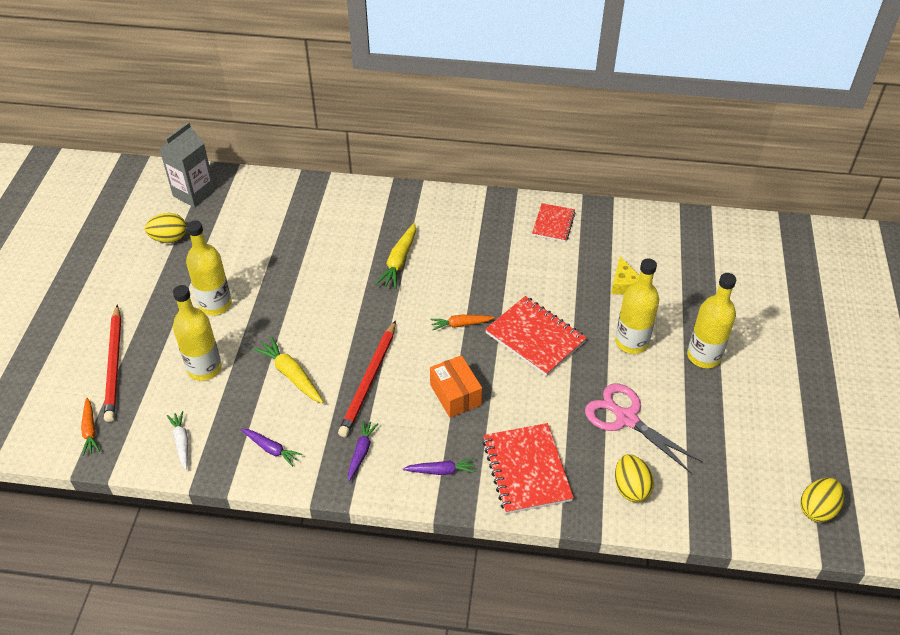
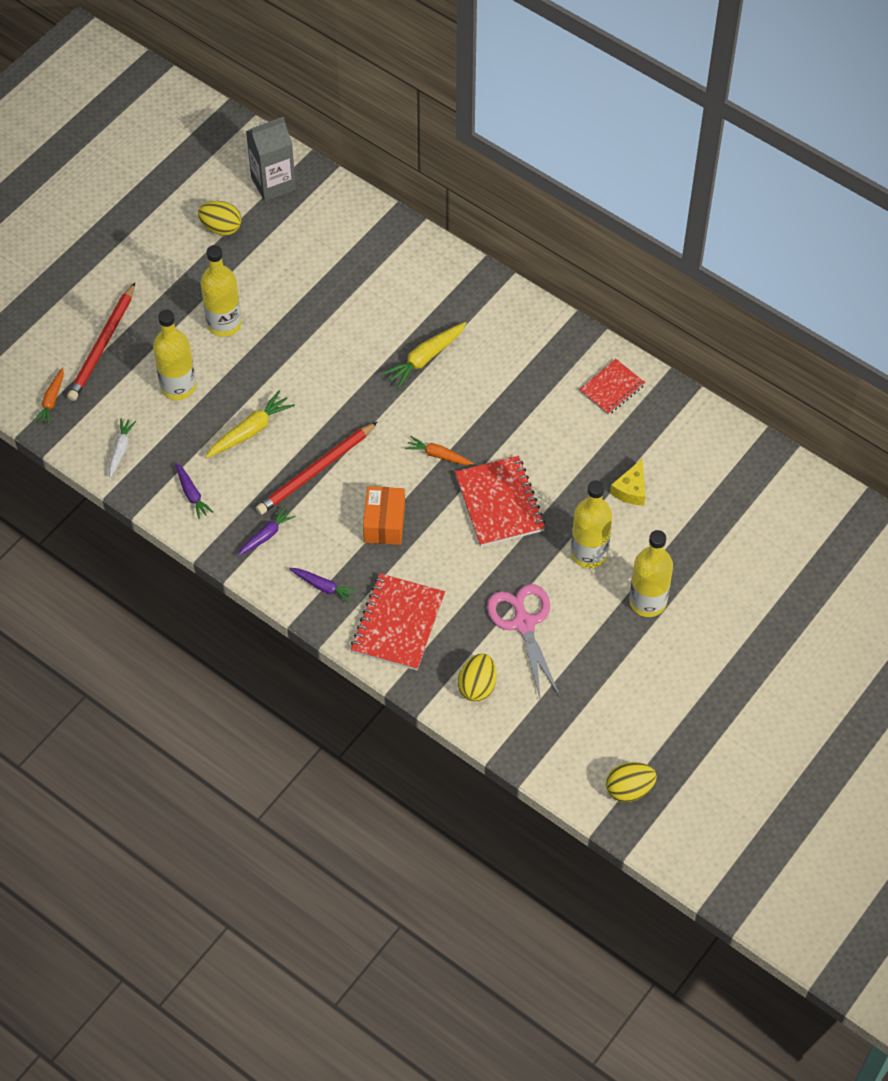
camera: 30 degrees right, 10 degrees up
(291, 375) = (250, 431): yellow carrot -> yellow carrot turned 60 degrees clockwise

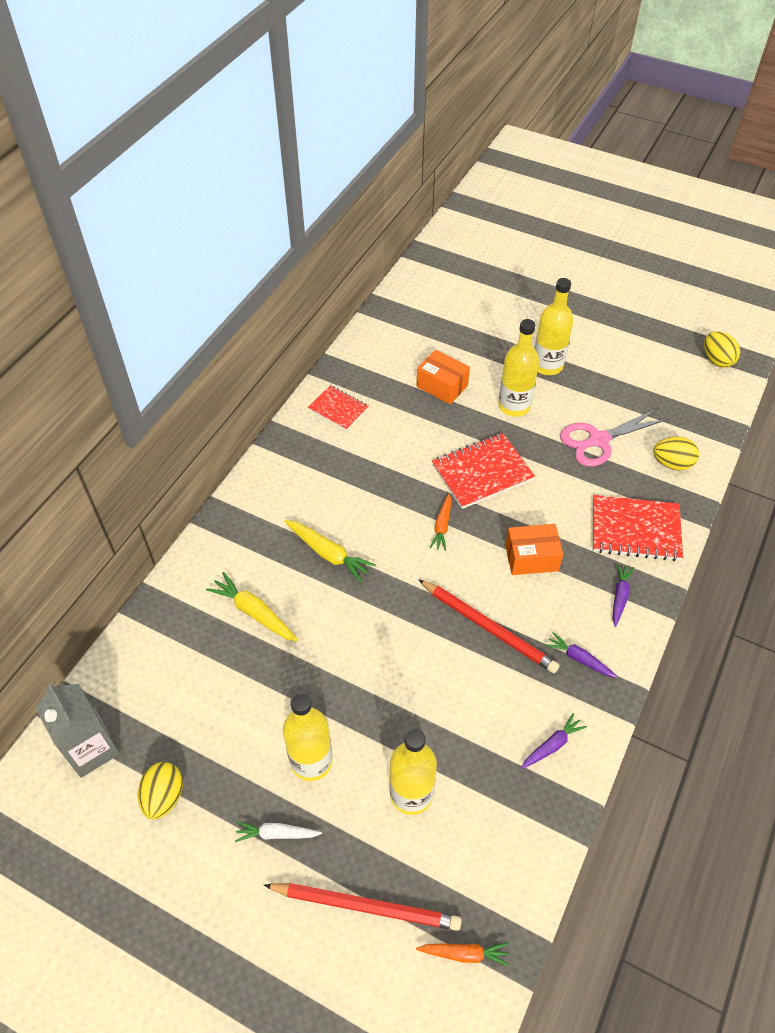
camera: 100 degrees left, 5 degrees down
(121, 450) = (515, 841): white carrot -> white carrot (276, 834)
(250, 431) = (454, 701): yellow carrot -> yellow carrot (254, 612)
(631, 489) = (442, 386): yellow cheese -> orange box

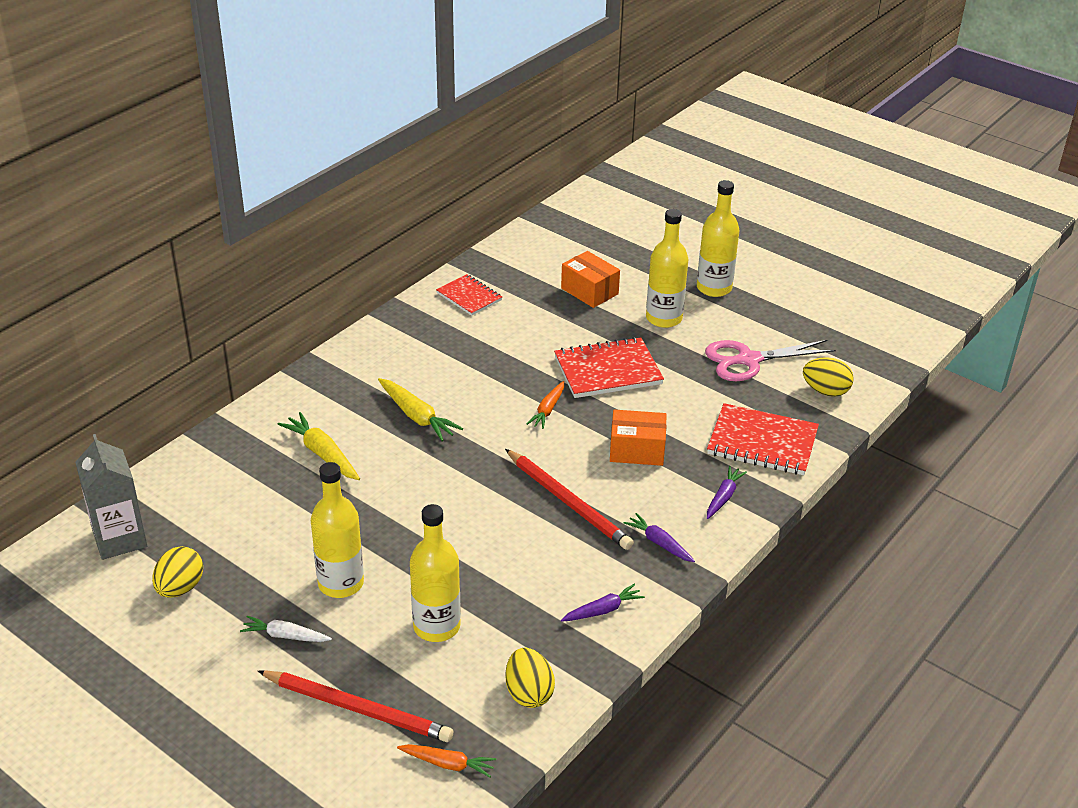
camera: 10 degrees right, 15 degrees down
(717, 360) = (912, 307): yellow egg -> yellow egg (529, 693)

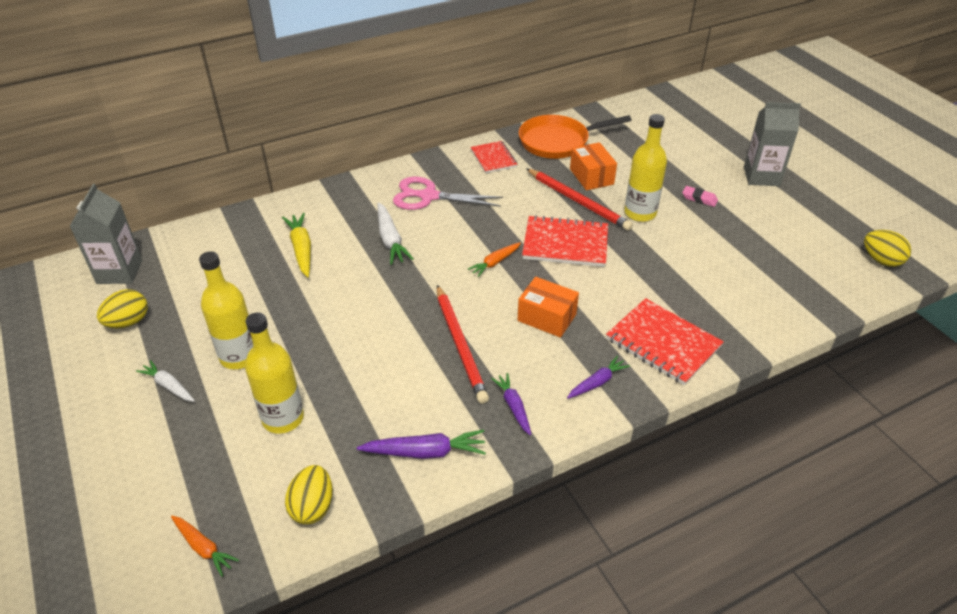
camera: 25 degrees right, 5 degrees up
(358, 708) = (173, 468): red pencil -> red pencil (578, 201)
(417, 416) = (390, 240): yellow carrot -> white carrot
(528, 260) = (558, 141): none -> orange pan
(603, 610) = (425, 452): purple carrot -> purple carrot, size x1.51
(714, 288) = (699, 199): yellow bottle -> pink eraser
(749, 360) = (694, 267): pink scissors -> pink scissors (429, 196)
(761, 249) = (761, 176): none -> grey carton
(825, 391) = (750, 313): yellow egg -> yellow egg (881, 260)

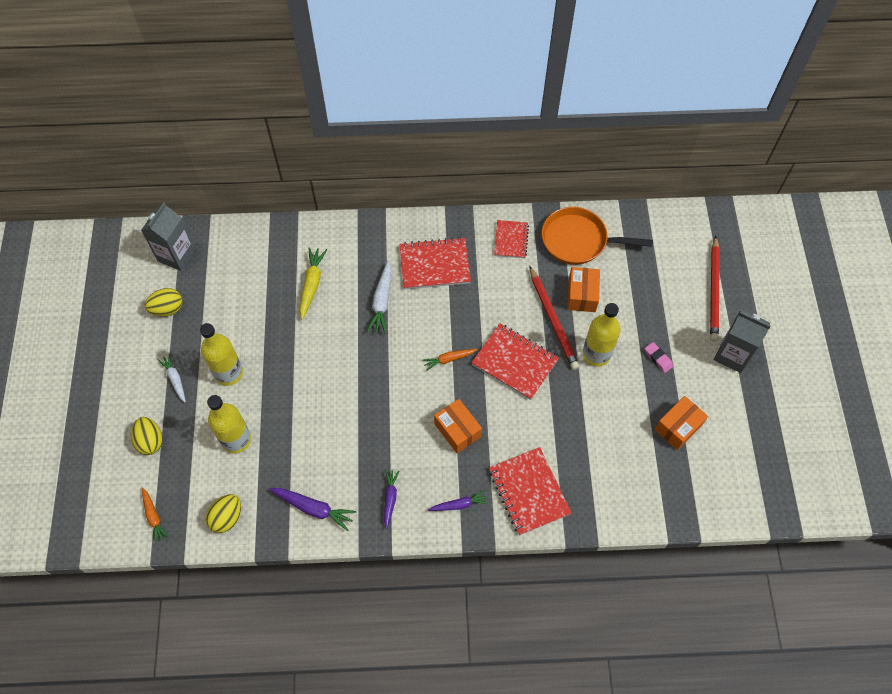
camera: 25 degrees right, 20 degrees up
(429, 196) = (434, 265): pink scissors -> red notebook
(460, 345) = (382, 429): red pencil -> red pencil (714, 291)
(762, 241) = (678, 427): none -> orange box
(881, 260) = (764, 489): yellow egg -> yellow egg (150, 441)

